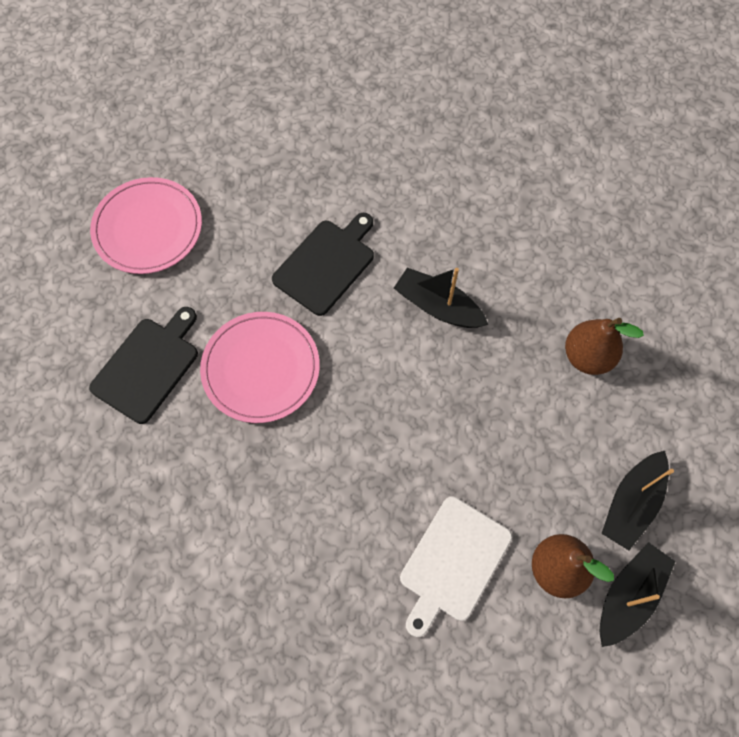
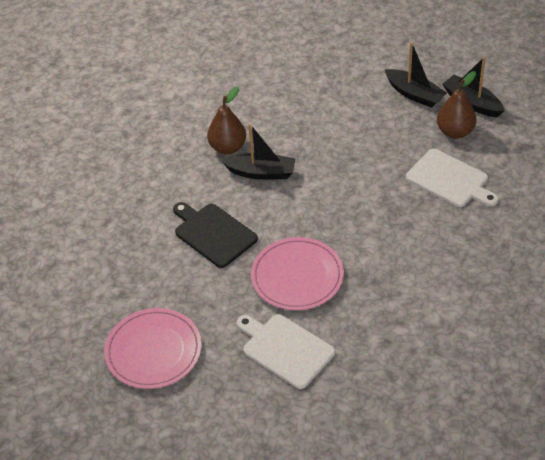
camera: 80 degrees left, 20 degrees down
(148, 366) = (285, 349): black cutting board -> white cutting board
(438, 307) = (261, 172): black boat -> black boat turned 120 degrees counterclockwise
(587, 356) = (311, 102): brown pear -> brown pear (228, 147)

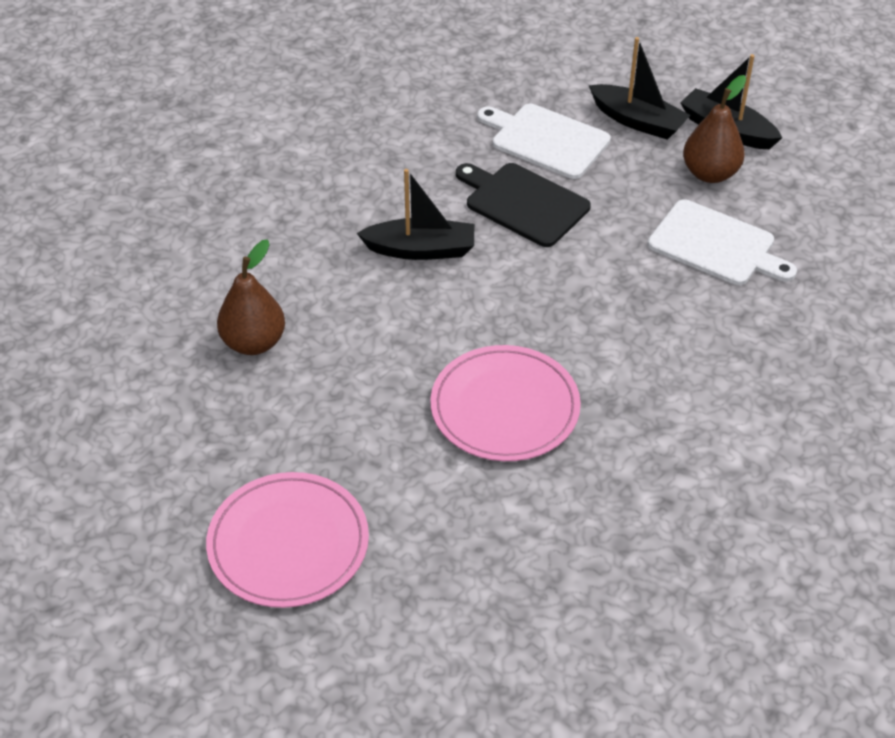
camera: 10 degrees left, 0 degrees up
(213, 233) = (358, 348): black cutting board -> black cutting board (523, 203)
(228, 147) = (361, 213): brown pear -> brown pear (254, 342)
(285, 349) = (505, 525): white cutting board -> white cutting board (546, 140)

